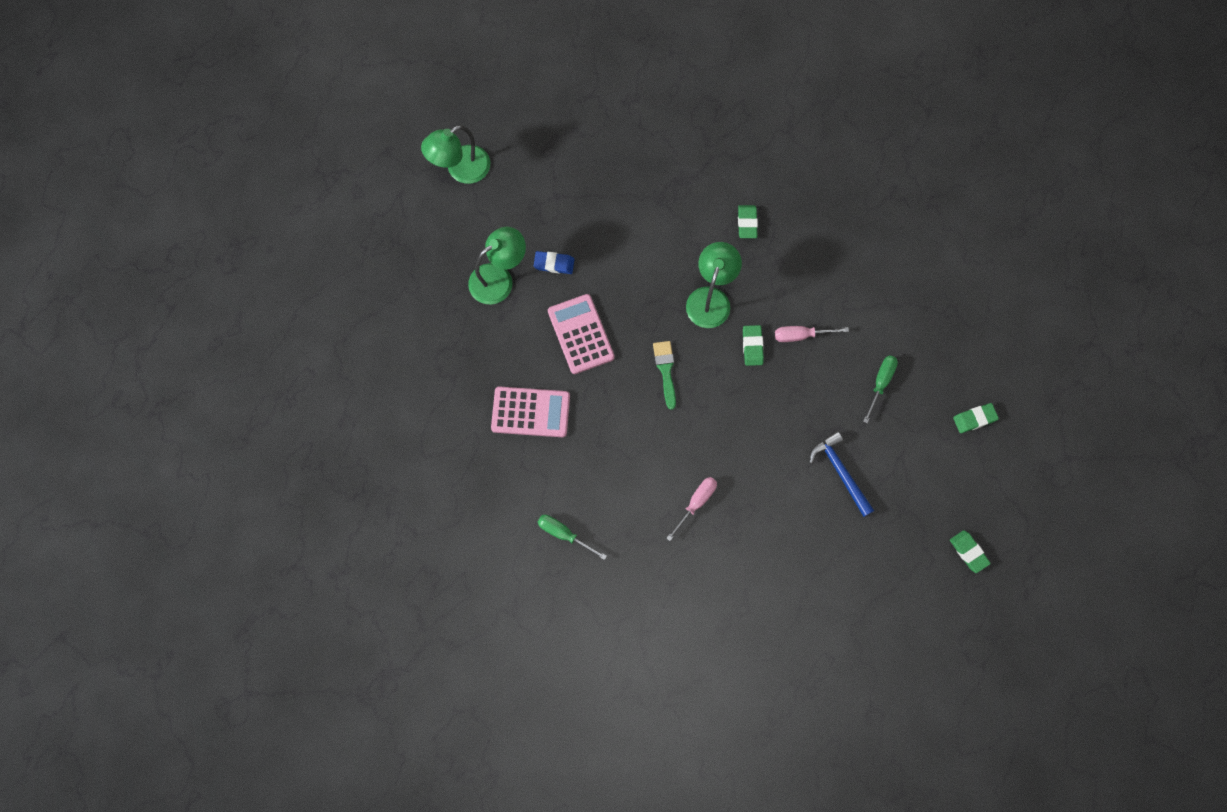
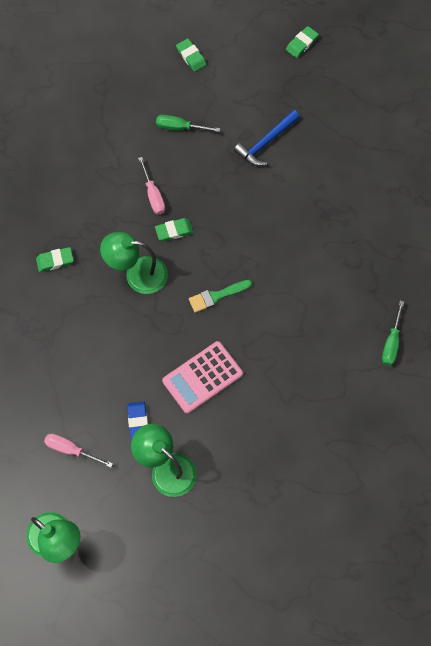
camera: 105 degrees left, 5 degrees down
(530, 412) = (290, 401): pink calculator -> none
(696, 503) = (328, 244): pink screwdriver -> pink screwdriver (71, 450)

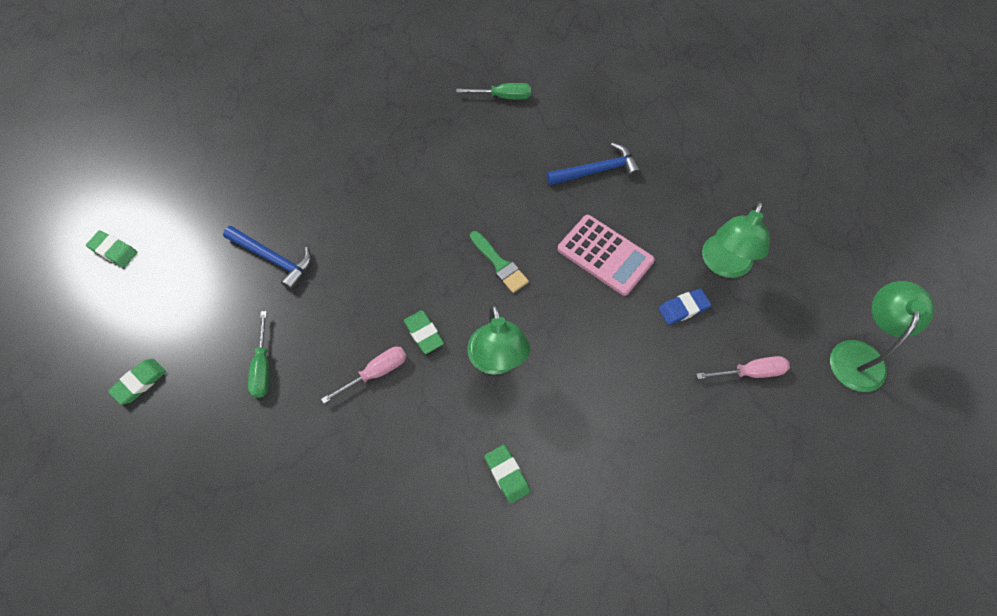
camera: 105 degrees left, 5 degrees down
(71, 450) = (750, 372): pink screwdriver -> pink screwdriver turned 105 degrees counterclockwise
(288, 398) = (597, 171): none -> blue hammer

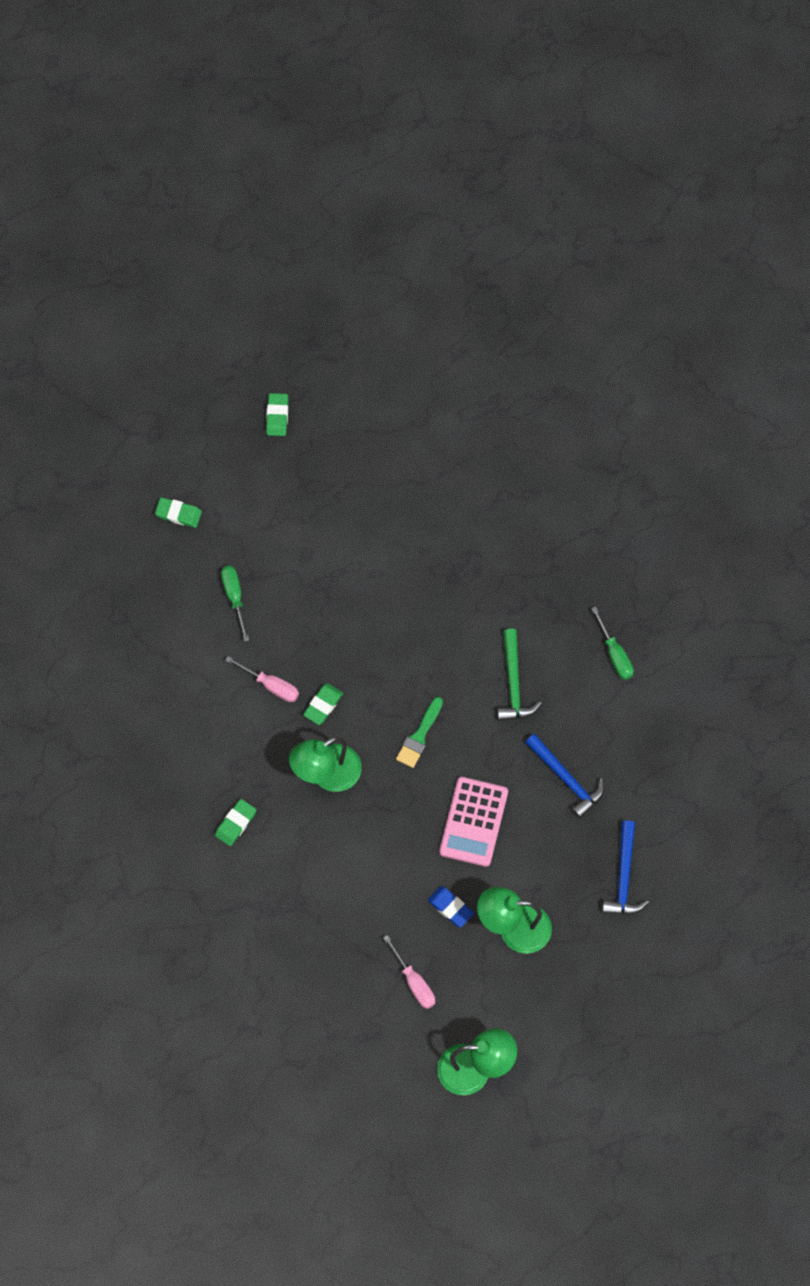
camera: 65 degrees right, 5 degrees up
(263, 367) = (234, 597): green screwdriver -> green screwdriver turned 105 degrees clockwise
(273, 259) = (332, 548): blue hammer -> blue hammer (624, 877)
(489, 173) = (513, 683): none -> green hammer

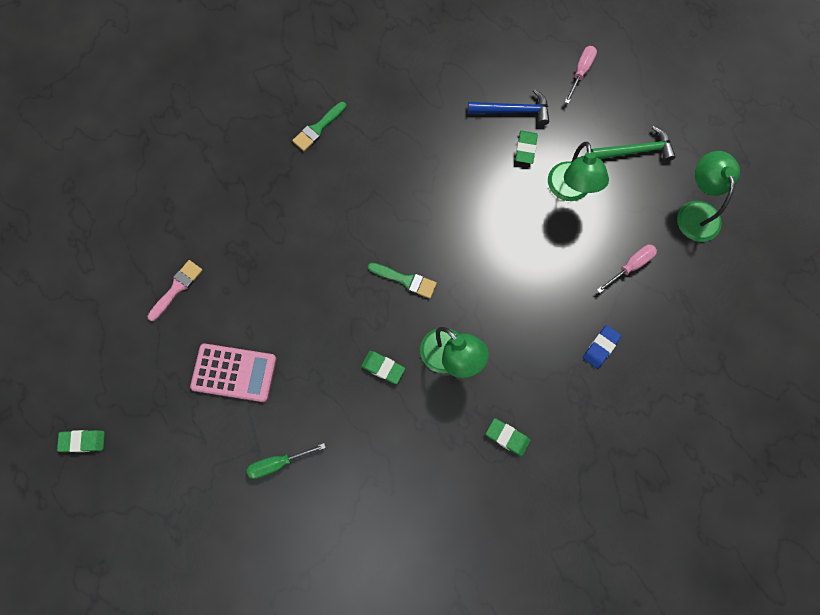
camera: 95 degrees left, 5 degrees up
(178, 514) = (189, 531): green eraser -> green eraser (526, 148)
(271, 685) = (367, 418): pink screwdriver -> pink screwdriver (581, 72)
(431, 503) = (177, 288): none -> pink brush
(450, 907) = (560, 242): blue eraser -> blue eraser (600, 347)
(473, 822) = (480, 229): pink calculator -> pink calculator (234, 373)
(513, 683) = (350, 206): green hammer -> green hammer (636, 151)
(566, 779) = (433, 159): blue hammer -> none
(615, 654) = (318, 128): green screwdriver -> green brush

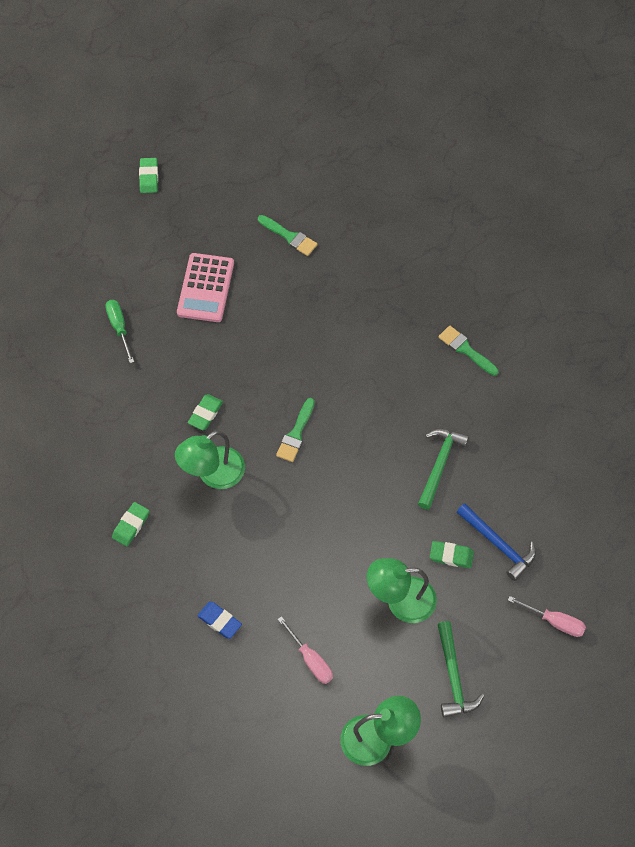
camera: 90 degrees right, 10 degrees down
(177, 288) = (289, 237): pink brush -> green brush
(437, 154) = (440, 464): none -> green hammer
(513, 111) = (498, 545): blue hammer -> blue hammer turned 45 degrees counterclockwise

